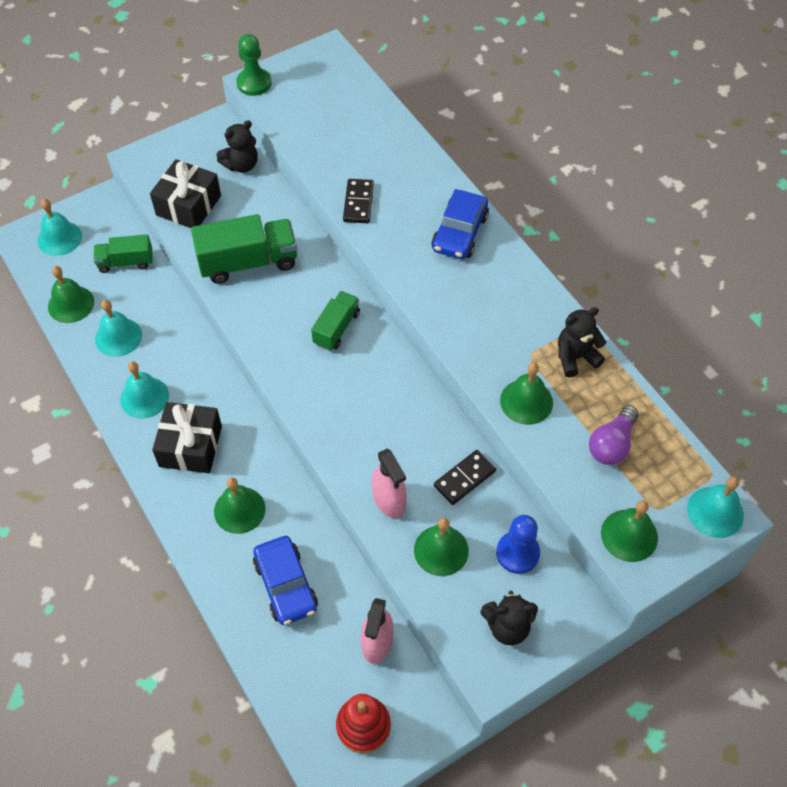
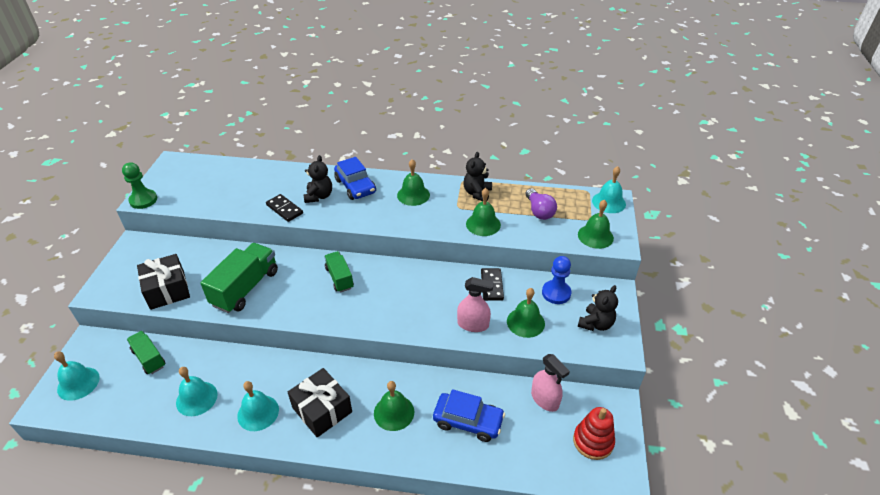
camera: 50 degrees left, 15 degrees down
(71, 304) = (136, 410): green bell -> green bell (413, 195)
(126, 262) = (149, 358): green truck -> green truck turned 105 degrees clockwise
(241, 165) = (177, 250): black teddy bear -> black teddy bear (319, 196)

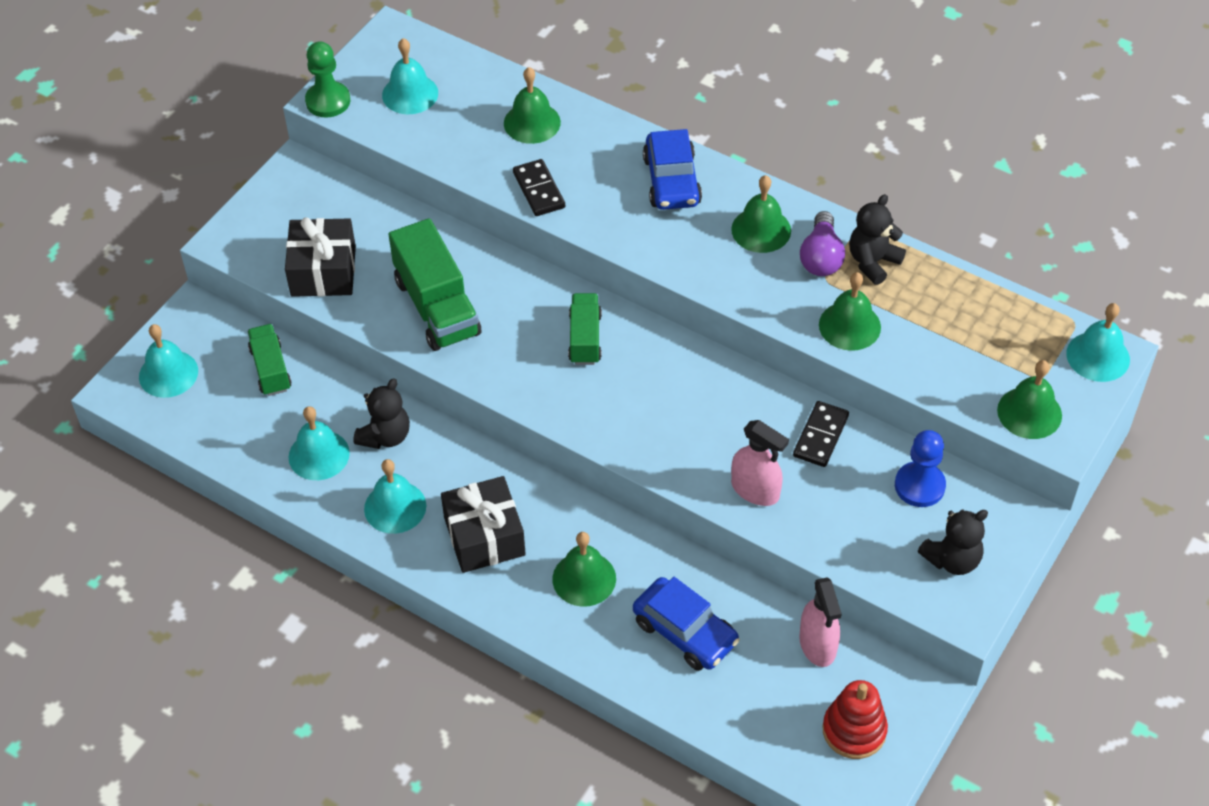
camera: 25 degrees right, 10 degrees up
(192, 185) = (410, 94): none -> turquoise bell
(245, 288) = (437, 307): green truck -> green truck turned 105 degrees clockwise
(319, 196) = (603, 182): black teddy bear -> black teddy bear (385, 436)
(525, 322) = (840, 516): green bell -> green bell (532, 122)
(539, 211) = (960, 333): purple light bulb -> purple light bulb (821, 257)

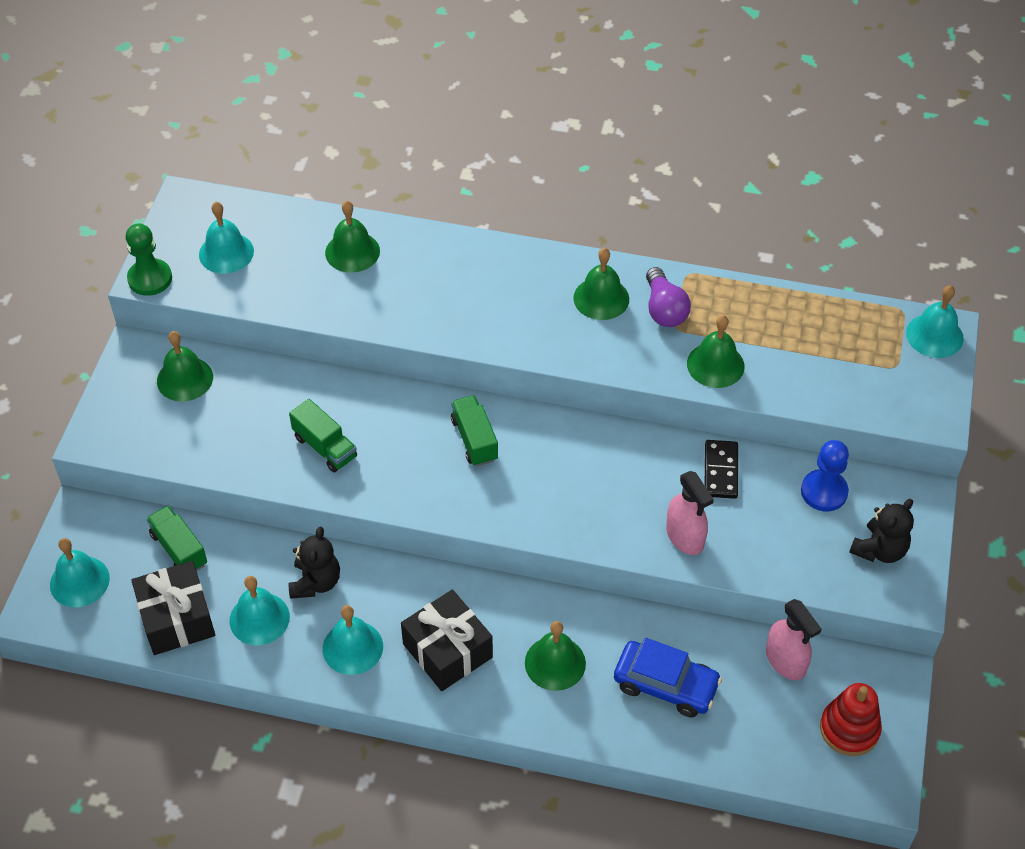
camera: 20 degrees left, 0 degrees up
(323, 271) = (202, 442): black gift -> black gift (177, 618)
(437, 307) = (325, 447): green truck -> green truck, size x0.60
(539, 190) = (385, 313): black domino -> none
(672, 181) = (503, 274): blue car -> none
(755, 490) = (685, 536): pink spray bottle -> pink spray bottle turned 45 degrees clockwise
(873, 262) = (710, 302): black teddy bear -> none
(1029, 412) = (900, 401): green bell -> green bell (185, 379)

